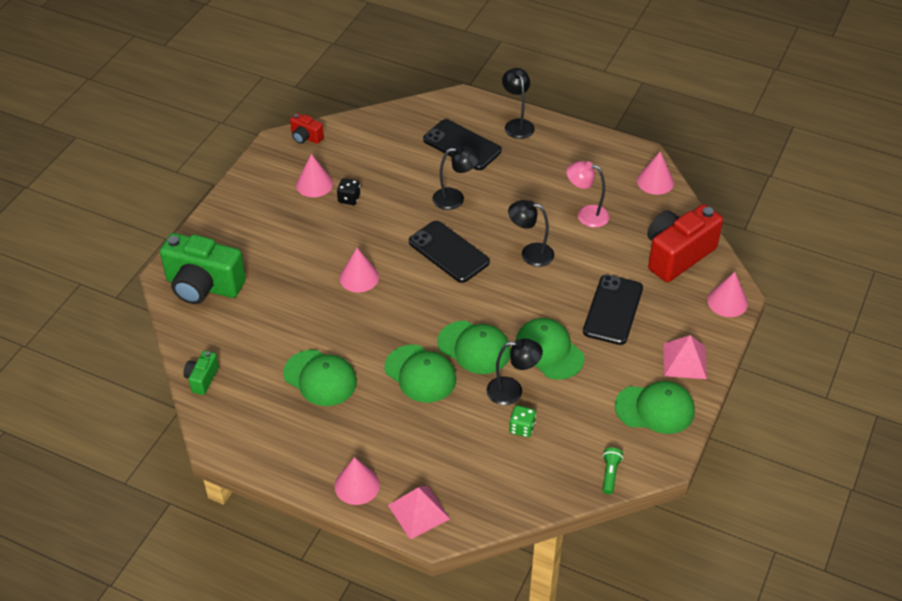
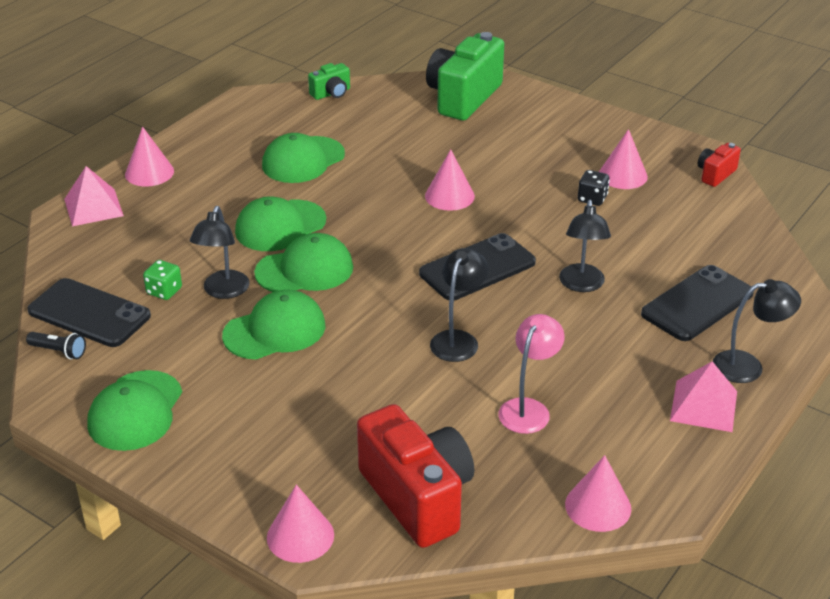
camera: 100 degrees right, 10 degrees down
(202, 379) = (331, 93): green camera -> green camera turned 120 degrees clockwise
(474, 347) = (305, 270): green cap -> green cap turned 150 degrees counterclockwise
(610, 474) = (59, 351): green flashlight -> black flashlight
(613, 310) = (326, 403): black phone -> black phone (89, 313)
(684, 361) = (203, 458): pink pyramid -> pink pyramid (703, 405)

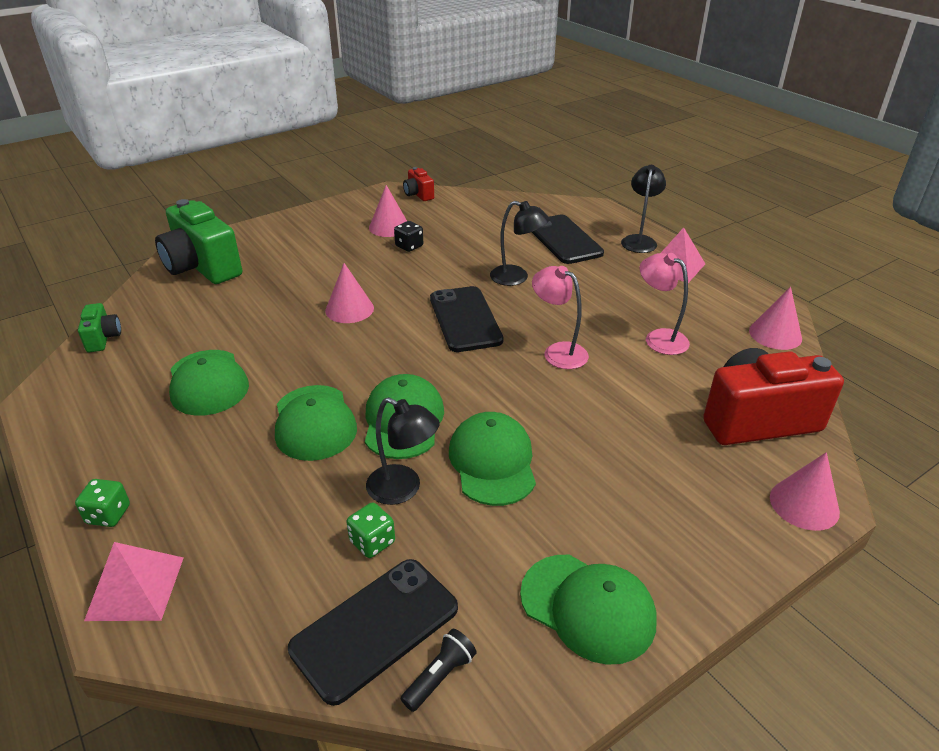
camera: 70 degrees left, 0 degrees up
(149, 172) = (108, 515): pink cone -> green dice
(458, 339) = (558, 352): black lamp -> pink lamp

